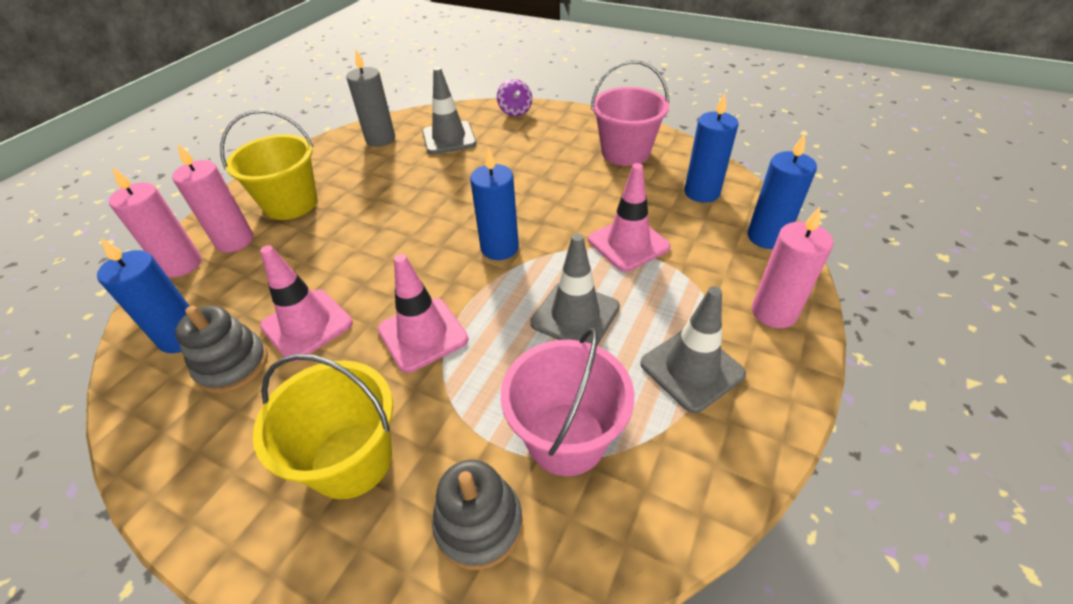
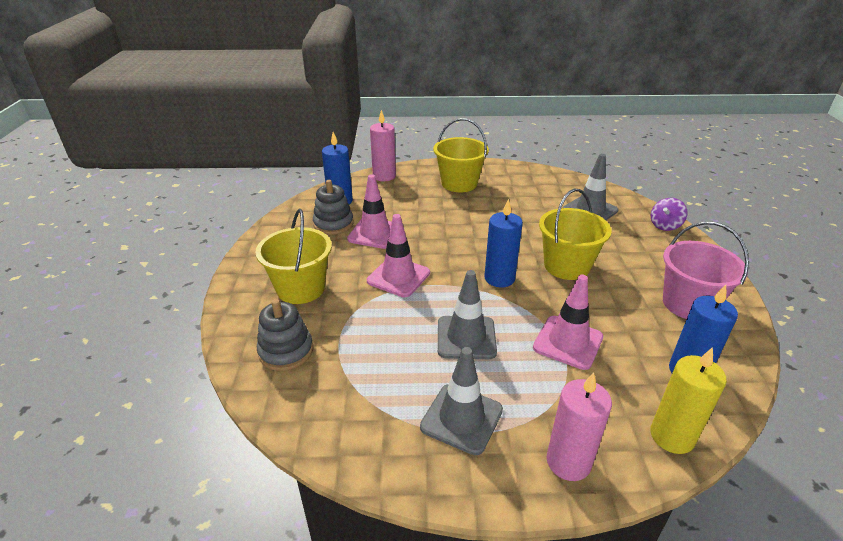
camera: 60 degrees right, 10 degrees down
(235, 241) = (414, 182): pink candle -> none
(380, 139) = (554, 184): grey candle -> none
(520, 193) = (566, 266): none -> yellow bucket
(566, 438) = (360, 368): pink bucket -> none
(767, 237) = (672, 436): blue candle -> yellow candle

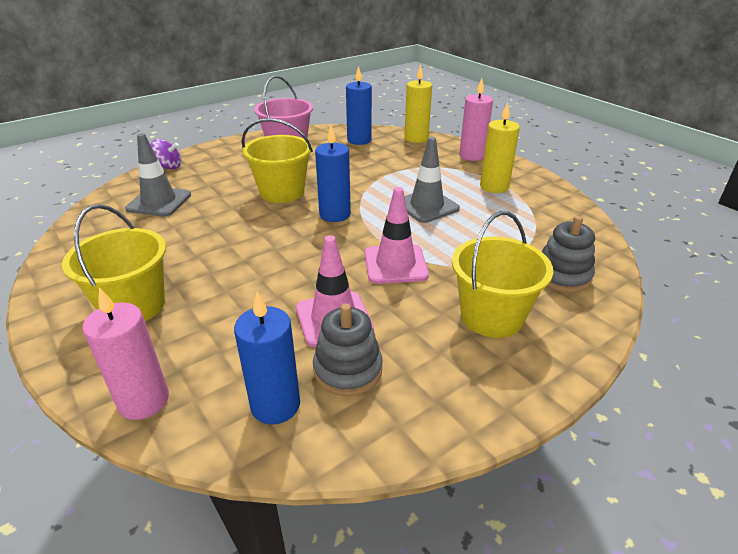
camera: 125 degrees left, 0 degrees up
(461, 418) = (494, 187): grey traffic cone -> yellow candle
(568, 342) = (380, 173): pink traffic cone -> none

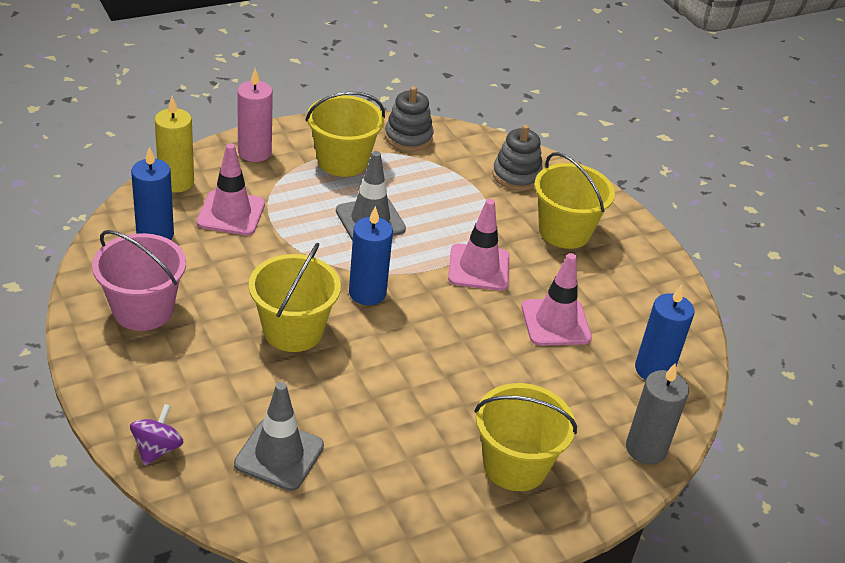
camera: 85 degrees left, 5 degrees up
(144, 401) = (646, 449): pink candle -> grey candle
(348, 370) = (619, 324): grey stacking toy -> grey stacking toy (408, 137)
(396, 157) = (231, 213): none -> pink traffic cone
(494, 187) = (342, 161): yellow candle -> yellow bucket

